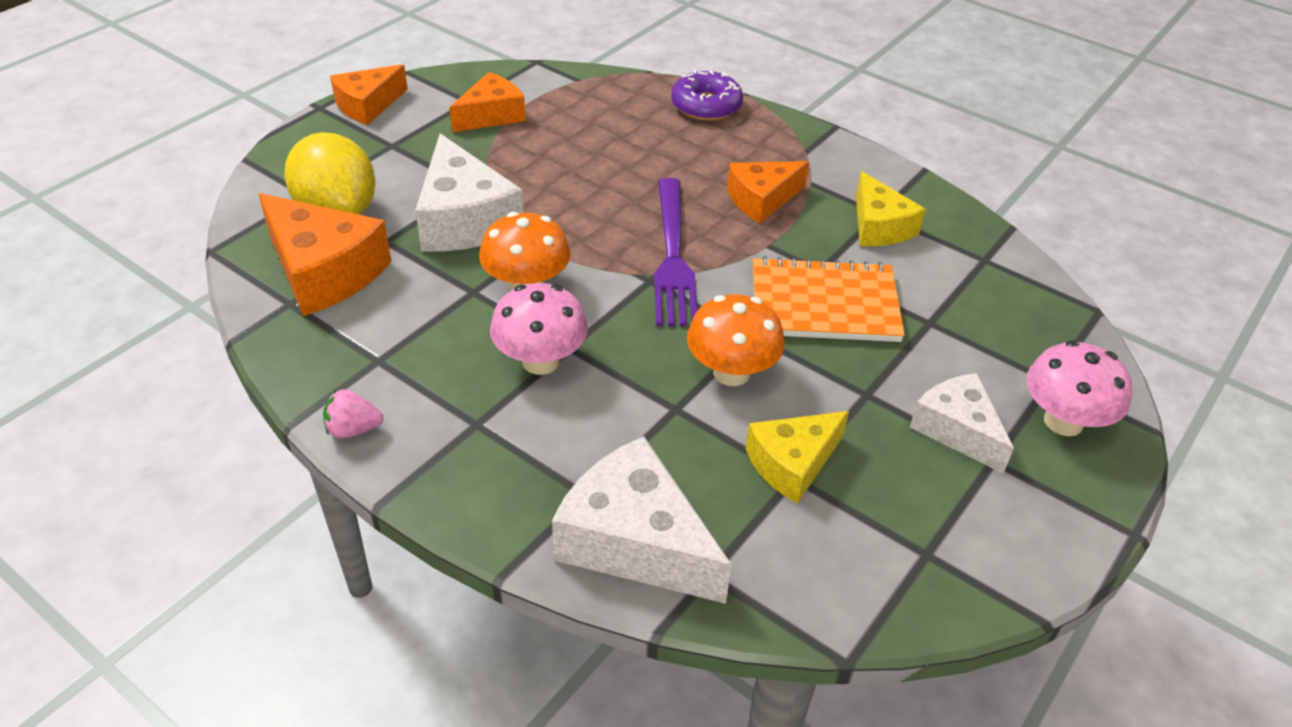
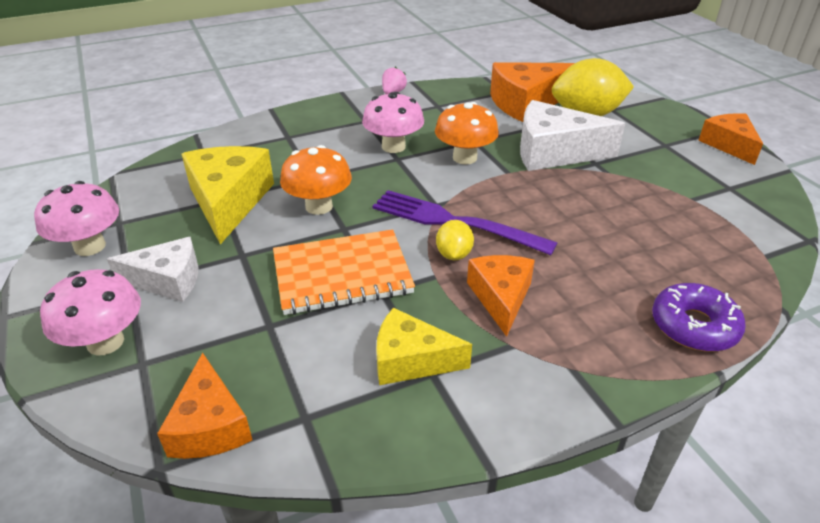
camera: 120 degrees right, 5 degrees down
(491, 115) = (701, 192): orange cheese -> orange cheese (210, 425)
(635, 542) = (245, 141): white cheese -> none
(727, 242) = (453, 254): none -> yellow lemon
(792, 463) = (229, 202): yellow cheese -> yellow cheese, size x1.56
(824, 304) = (342, 274): orange notebook -> orange notebook turned 45 degrees clockwise
(988, 546) = (90, 246): none -> pink mushroom

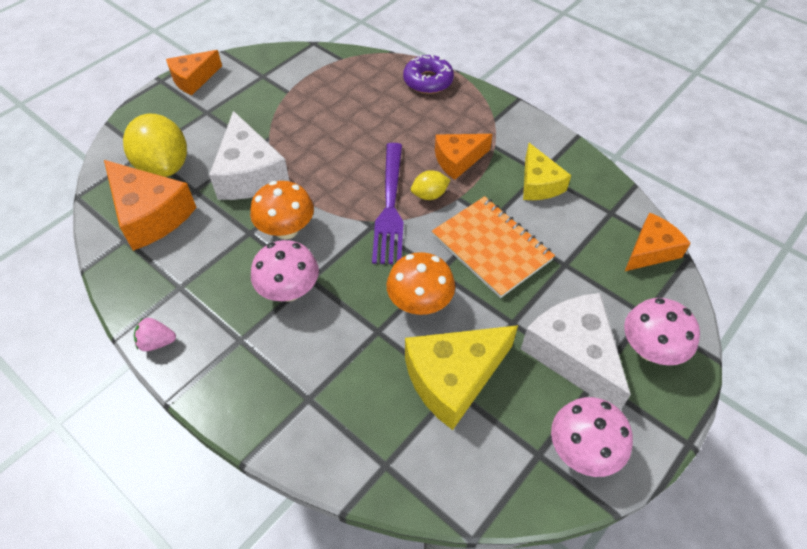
camera: 115 degrees left, 15 degrees up
(168, 280) = (573, 354): white cheese -> white cheese, size x1.56

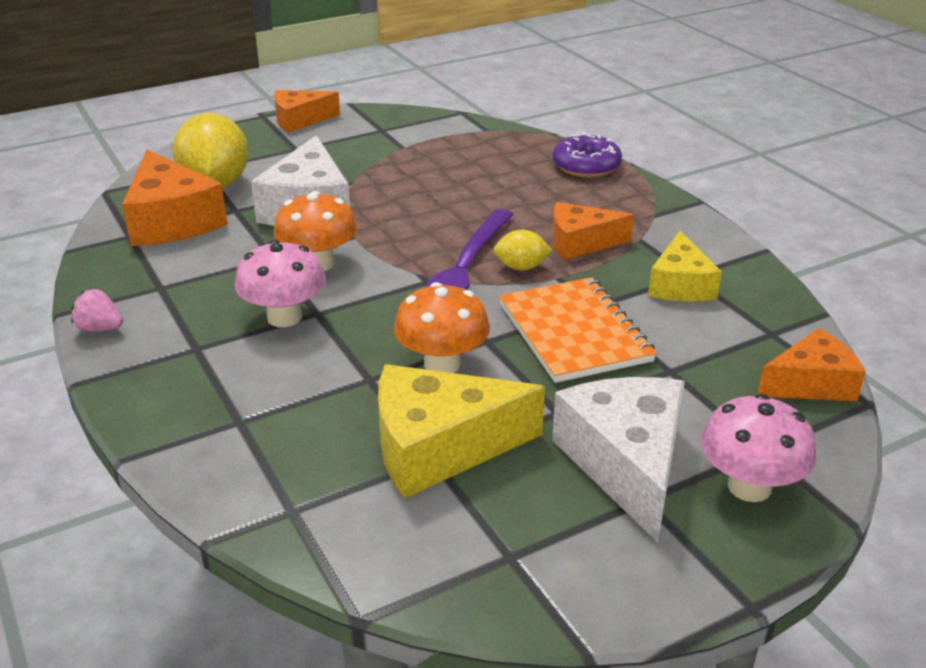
camera: 20 degrees right, 20 degrees down
(582, 450) = (578, 569): pink mushroom -> none

